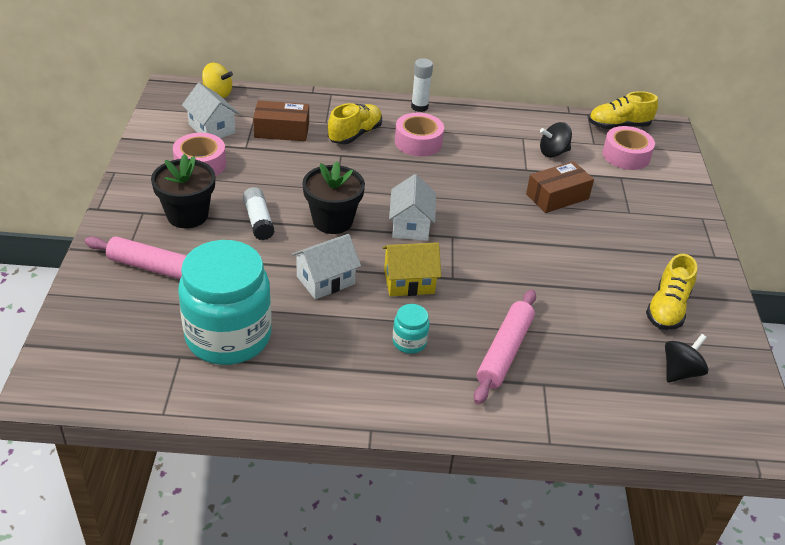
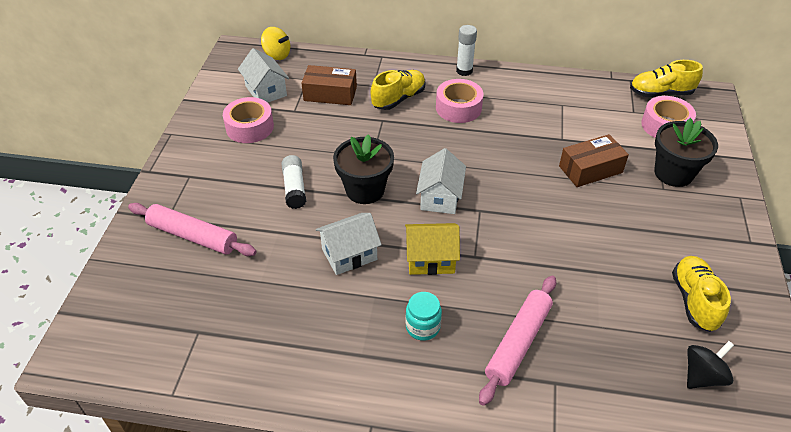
camera: 10 degrees right, 5 degrees up
(187, 215) = (229, 180): black flower pot -> black flower pot (673, 173)
(228, 336) = (247, 312): turquoise jar -> none
(553, 152) = (591, 121): black spinning top -> none
(667, 309) = (694, 301): yellow shoe -> yellow shoe turned 150 degrees clockwise

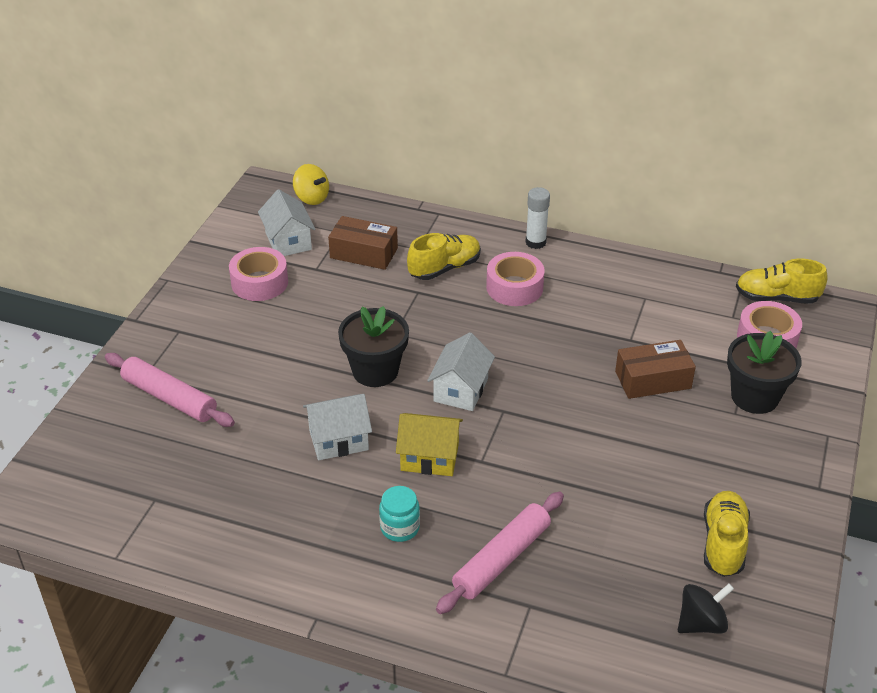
camera: 10 degrees right, 5 degrees down
(294, 188) = (295, 359): white glue stick -> none

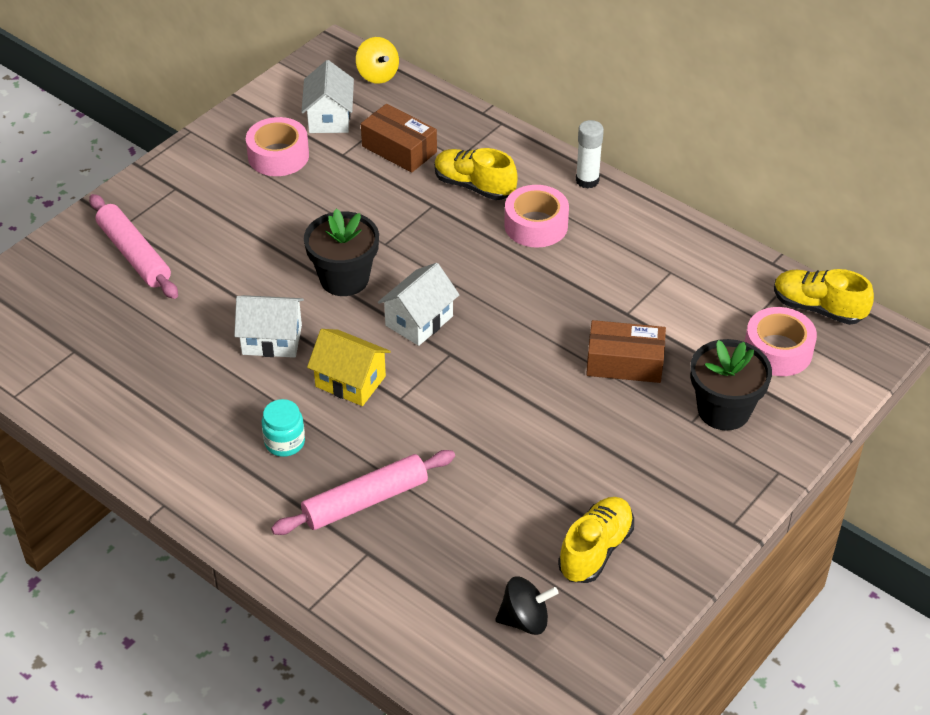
camera: 20 degrees right, 5 degrees up
(444, 268) = (474, 186): yellow shoe -> yellow shoe turned 135 degrees counterclockwise

